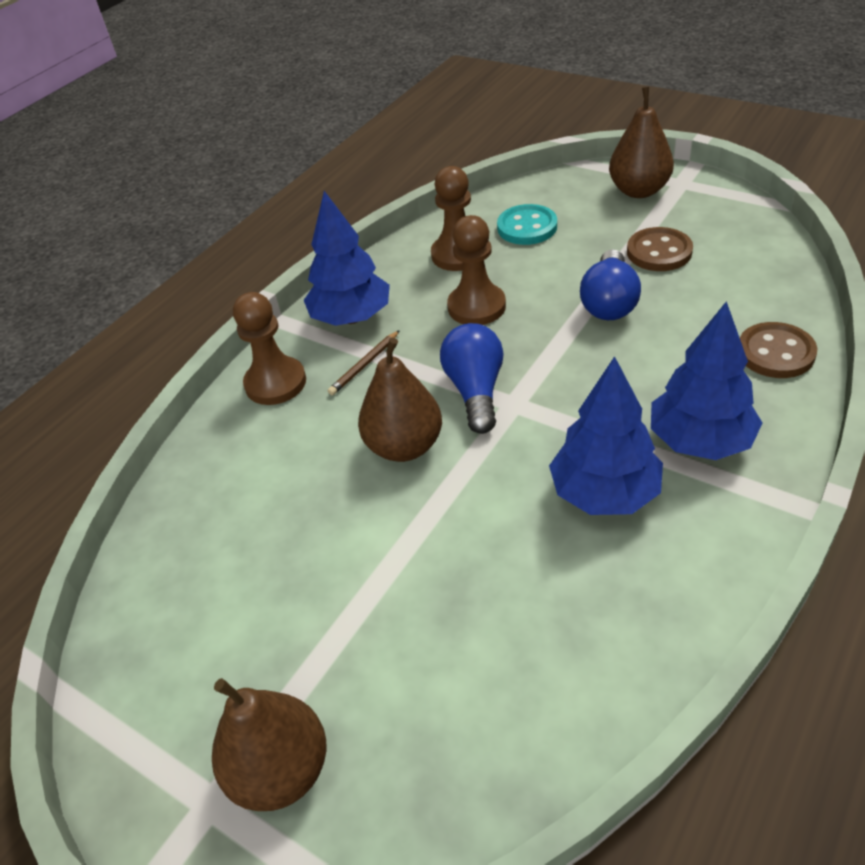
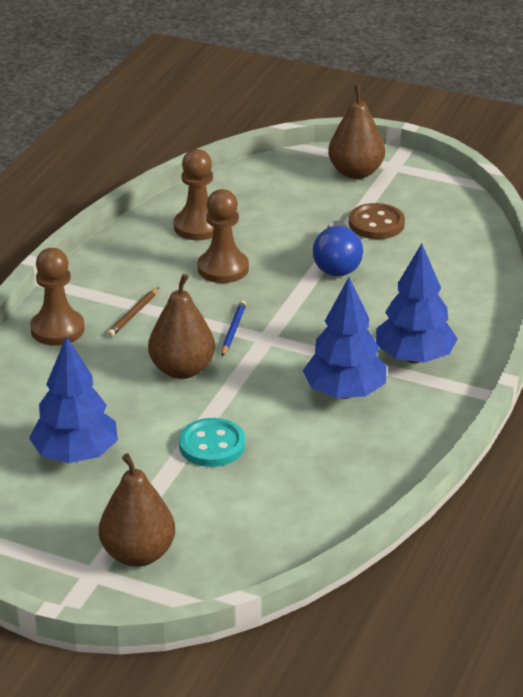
camera: 15 degrees left, 10 degrees down
(352, 317) = (112, 279): blue tree -> blue tree (76, 455)
(475, 391) = (233, 330): blue light bulb -> blue pencil
(527, 227) = (257, 203): turquoise button -> turquoise button (212, 445)
(775, 353) = (471, 298): brown button -> none

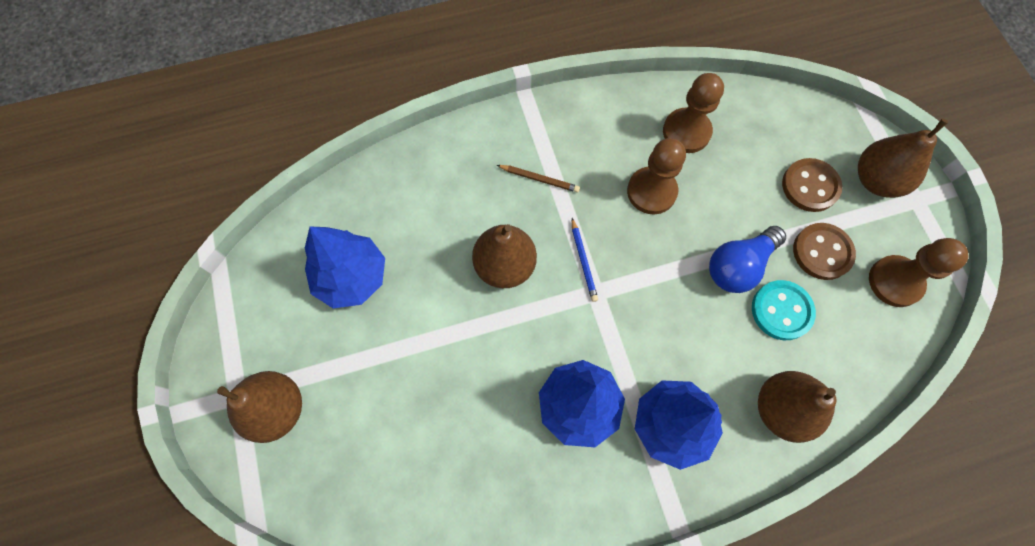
camera: 50 degrees right, 35 degrees up
(57, 329) = (478, 147): brown pawn -> brown pawn (895, 282)
(133, 314) = (539, 179): brown pencil -> brown pencil turned 150 degrees counterclockwise
(212, 445) = (435, 360): turquoise button -> turquoise button (781, 311)
(233, 330) = (583, 261): blue pencil -> blue pencil turned 105 degrees clockwise
(321, 200) = (810, 186): none -> brown button
(464, 304) = (781, 409): none -> brown pear

